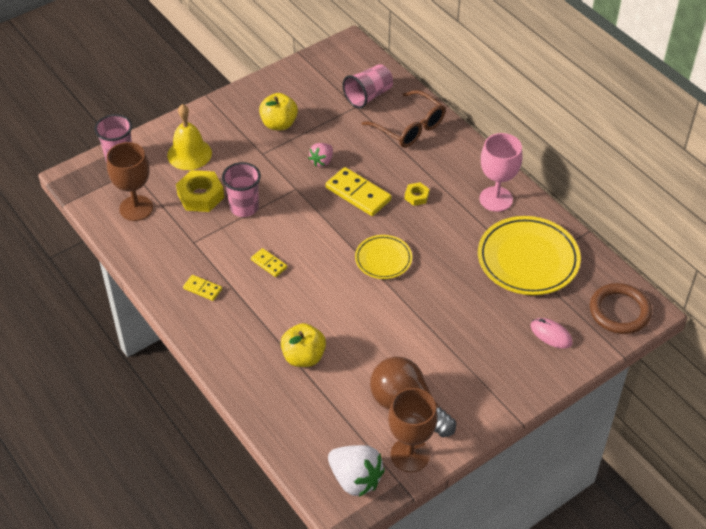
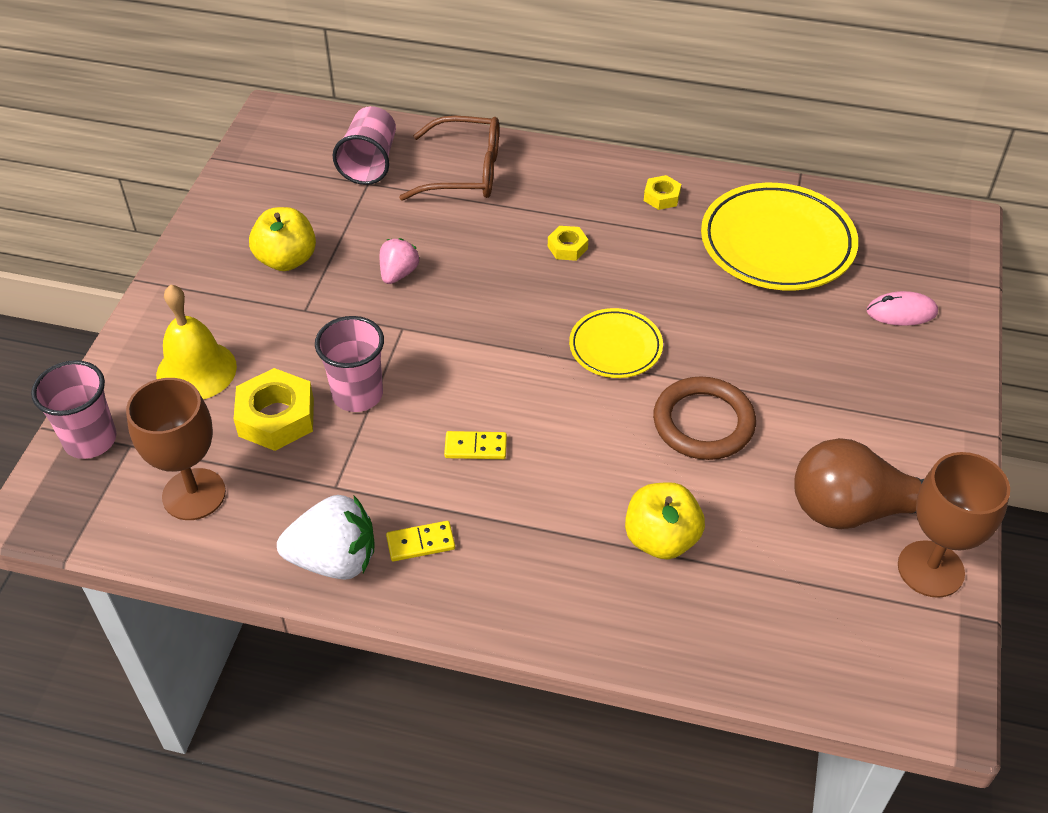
camera: 40 degrees left, 0 degrees up
(322, 161) = (398, 273): pink strawberry -> pink strawberry turned 150 degrees counterclockwise
(355, 479) = (909, 653): white strawberry -> white strawberry (334, 560)
(358, 194) = (492, 286): yellow domino -> none
(496, 199) = (661, 197): pink goblet -> yellow nut
(619, 311) = (935, 240): brown ring -> brown ring (703, 423)

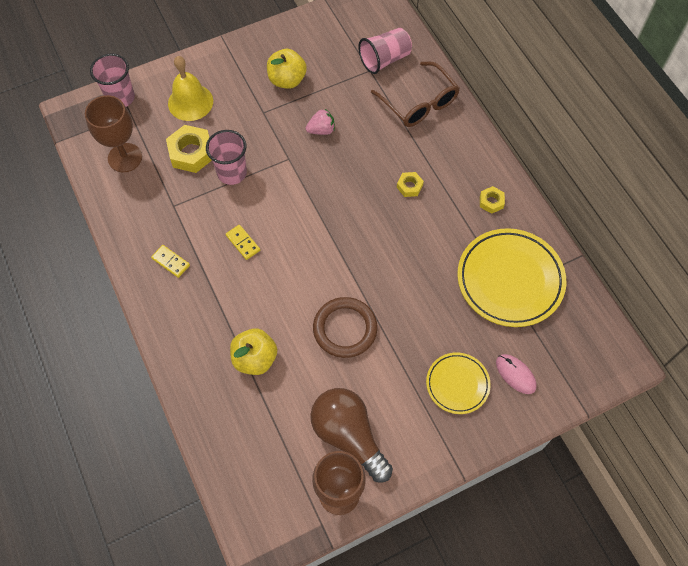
camera: 50 degrees right, 15 degrees up
(334, 560) = (135, 236): white strawberry -> none
(615, 347) = (360, 256): yellow plate -> yellow plate (457, 384)

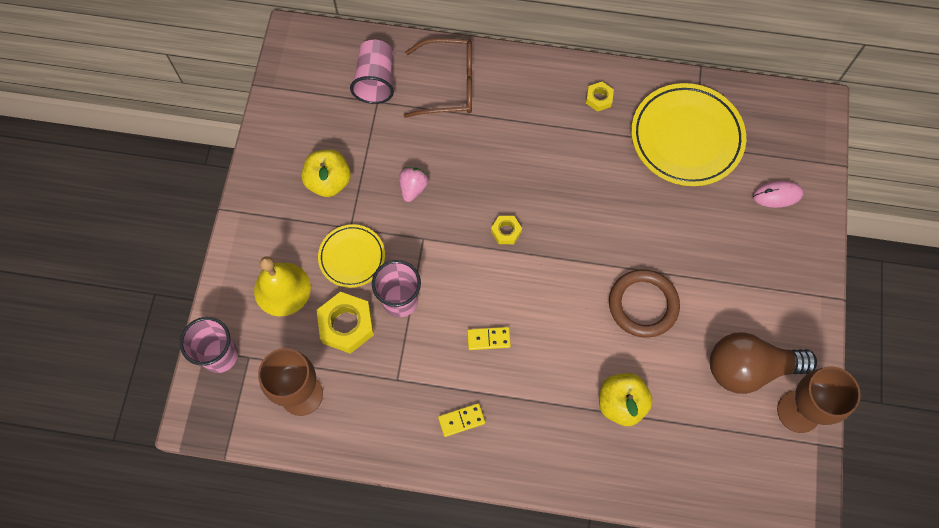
camera: 55 degrees left, 5 degrees up
(409, 186) = (534, 153): yellow nut -> yellow nut (506, 231)
(457, 384) = (757, 247): yellow plate -> yellow plate (352, 257)

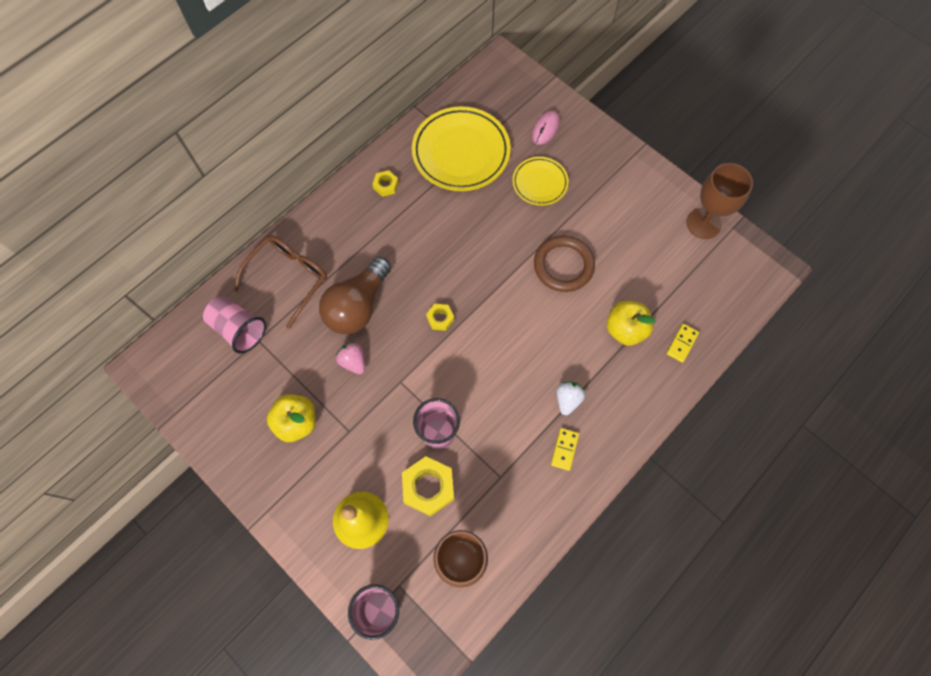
camera: 55 degrees left, 0 degrees up
(352, 257) = (375, 446): yellow plate -> yellow plate (540, 183)
(488, 339) = (515, 387): yellow domino -> yellow domino (682, 343)
(511, 393) = (568, 400): none -> white strawberry
(749, 368) = (654, 232): brown light bulb -> brown light bulb (357, 306)

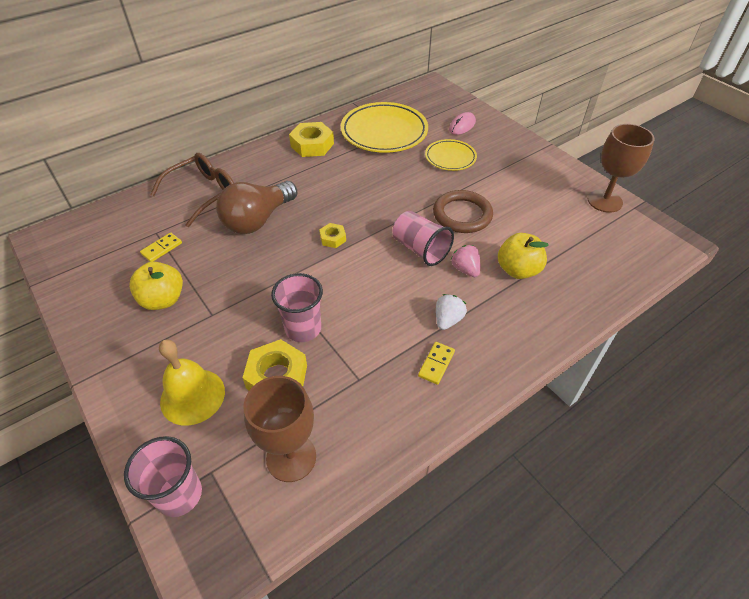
camera: 10 degrees right, 20 degrees down
(239, 329) = (142, 223): pink cup -> pink cup (420, 249)
(353, 361) = (238, 260): pink strawberry -> pink strawberry (465, 269)
(386, 185) = (312, 145): yellow nut -> yellow nut, size x1.86
(682, 343) = (577, 289): yellow domino -> yellow domino (162, 248)

